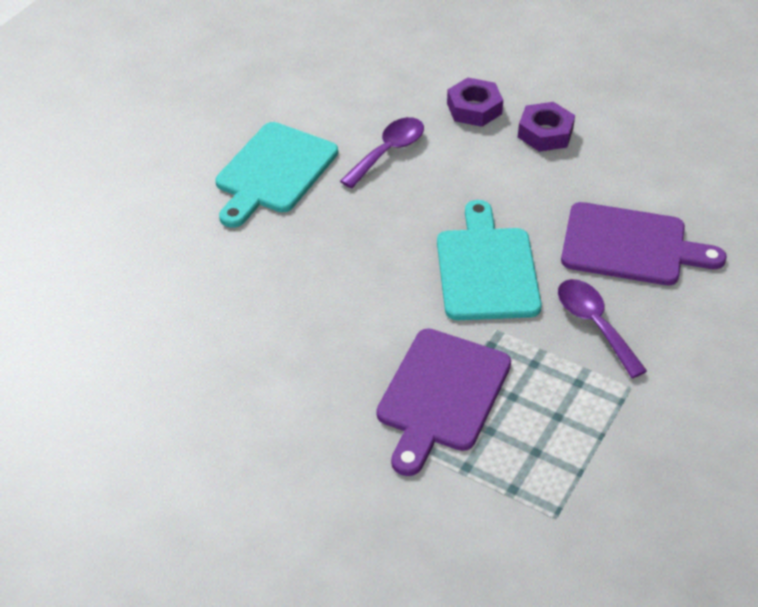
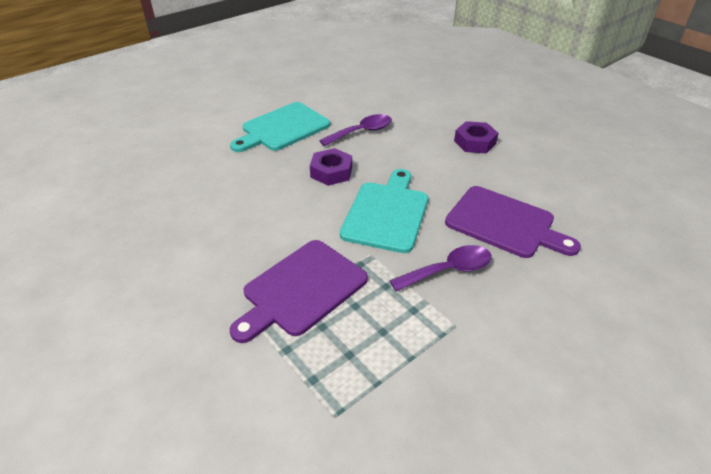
camera: 20 degrees right, 5 degrees down
(474, 108) = (433, 120): purple nut -> purple nut (331, 172)
(594, 324) = (448, 270): purple spoon -> purple spoon turned 75 degrees clockwise

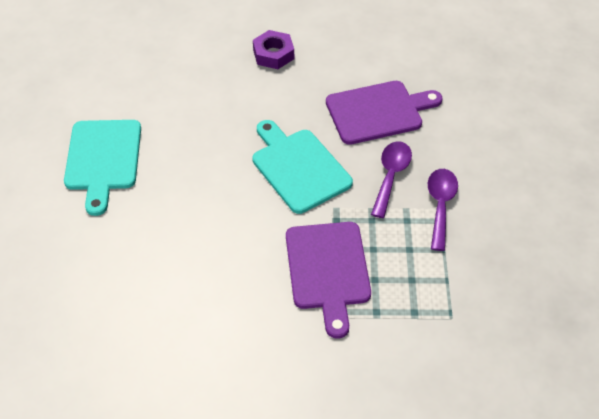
camera: 50 degrees left, 10 degrees up
(331, 172) = (209, 167): purple nut -> none
(362, 132) = (176, 110): purple spoon -> purple spoon (440, 205)

